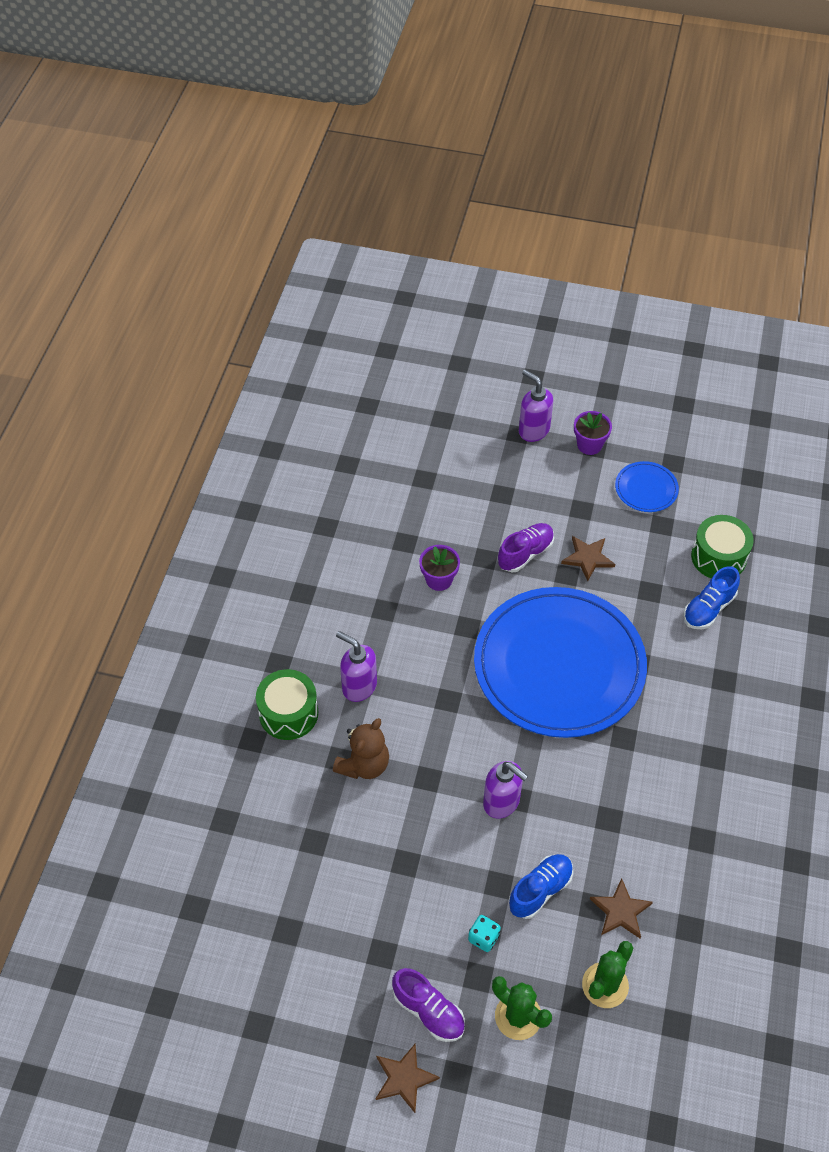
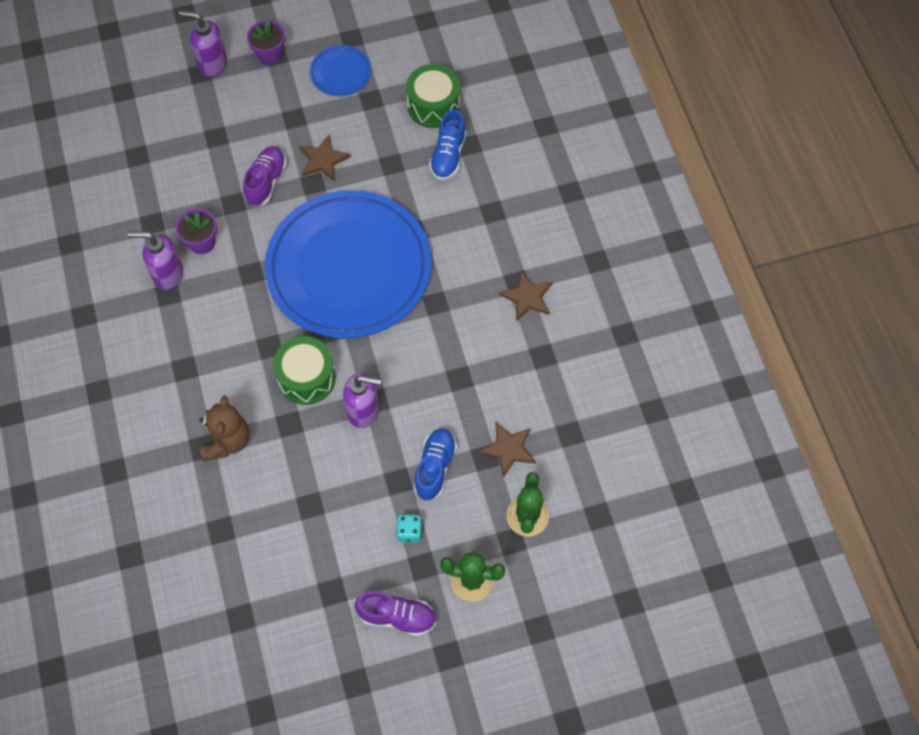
camera: 30 degrees left, 10 degrees up
(288, 713) = (133, 430): green drum -> green drum (306, 377)
(359, 686) = (183, 374): purple soap dispenser -> purple soap dispenser (167, 274)
(404, 1078) = (407, 682): brown star -> brown star (527, 297)

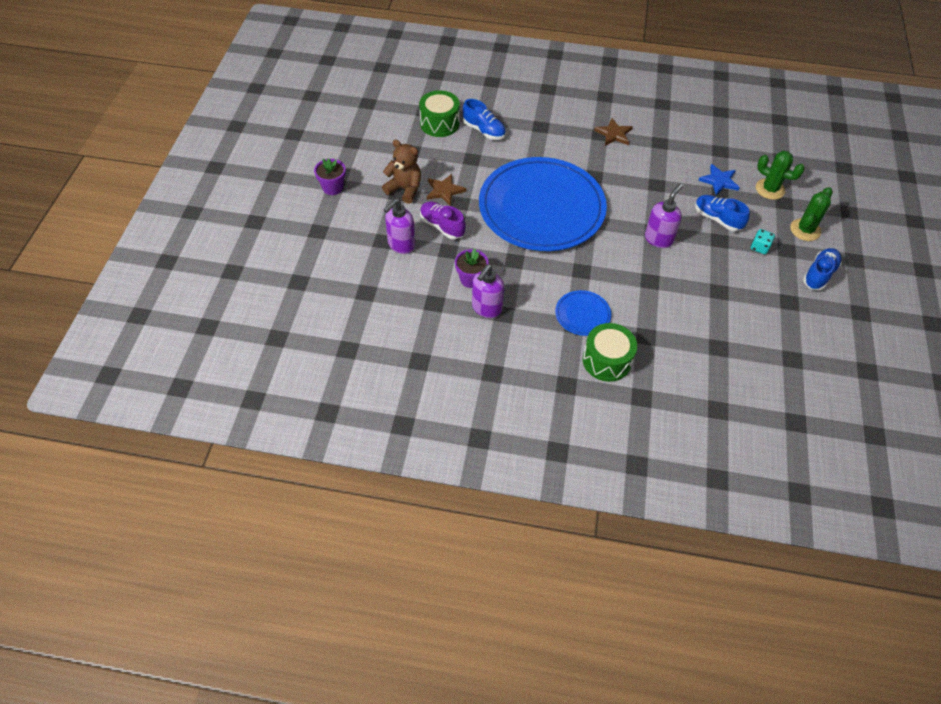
camera: 65 degrees left, 10 degrees down
(212, 64) = (315, 221): purple soap dispenser -> purple soap dispenser (401, 245)
(227, 441) = (647, 320): brown teddy bear -> brown teddy bear (405, 189)
(306, 377) = (617, 259): green drum -> green drum (607, 360)
(340, 73) = (377, 157): blue plate -> blue plate (582, 314)
(397, 616) = (819, 275): purple shoe -> blue shoe
(508, 449) = (719, 181): brown star -> blue star

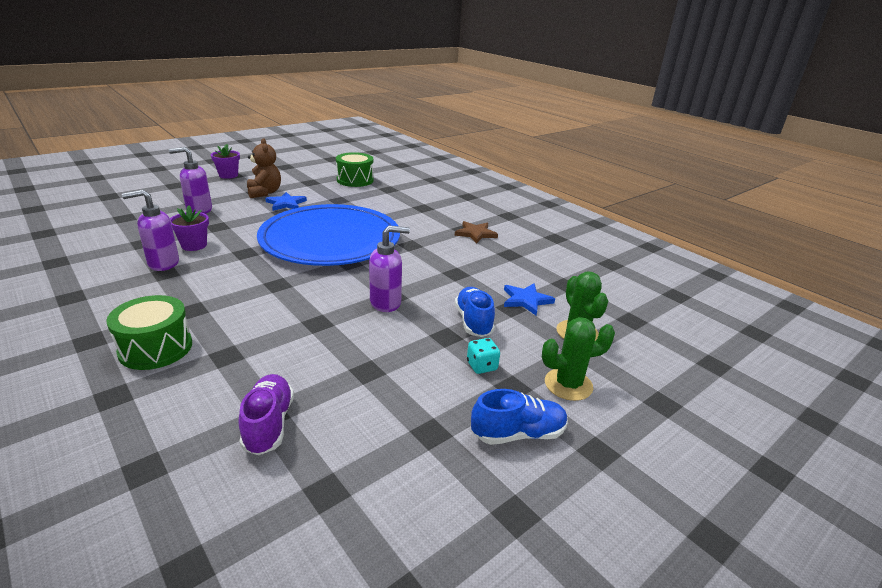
camera: 40 degrees right, 25 degrees down
(442, 226) = (243, 215): purple shoe -> purple shoe (268, 424)
(444, 191) = (286, 203): brown star -> blue star
(484, 130) = (377, 193): blue shoe -> none
(582, 314) = (214, 308): blue plate -> none

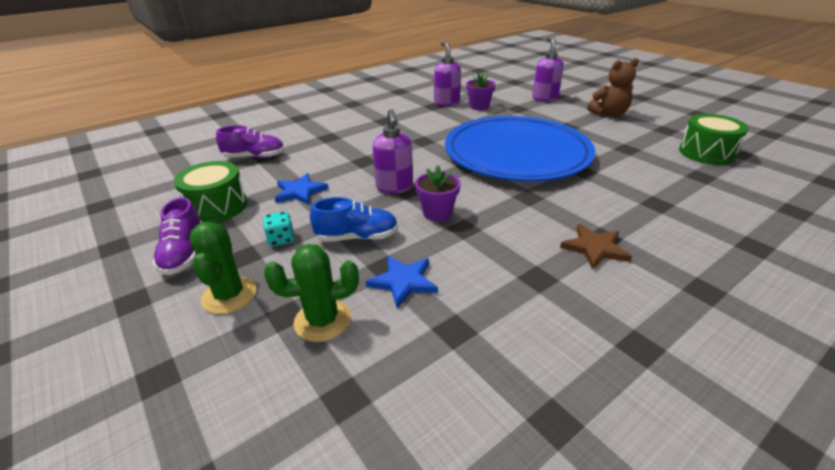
camera: 95 degrees right, 5 degrees up
(156, 348) = (341, 119): green drum -> green drum (217, 207)
(228, 175) = (637, 95): purple flower pot -> purple flower pot (437, 213)
(286, 203) = (590, 126): blue star -> blue star (300, 192)
(518, 434) = (184, 254): blue shoe -> purple shoe

